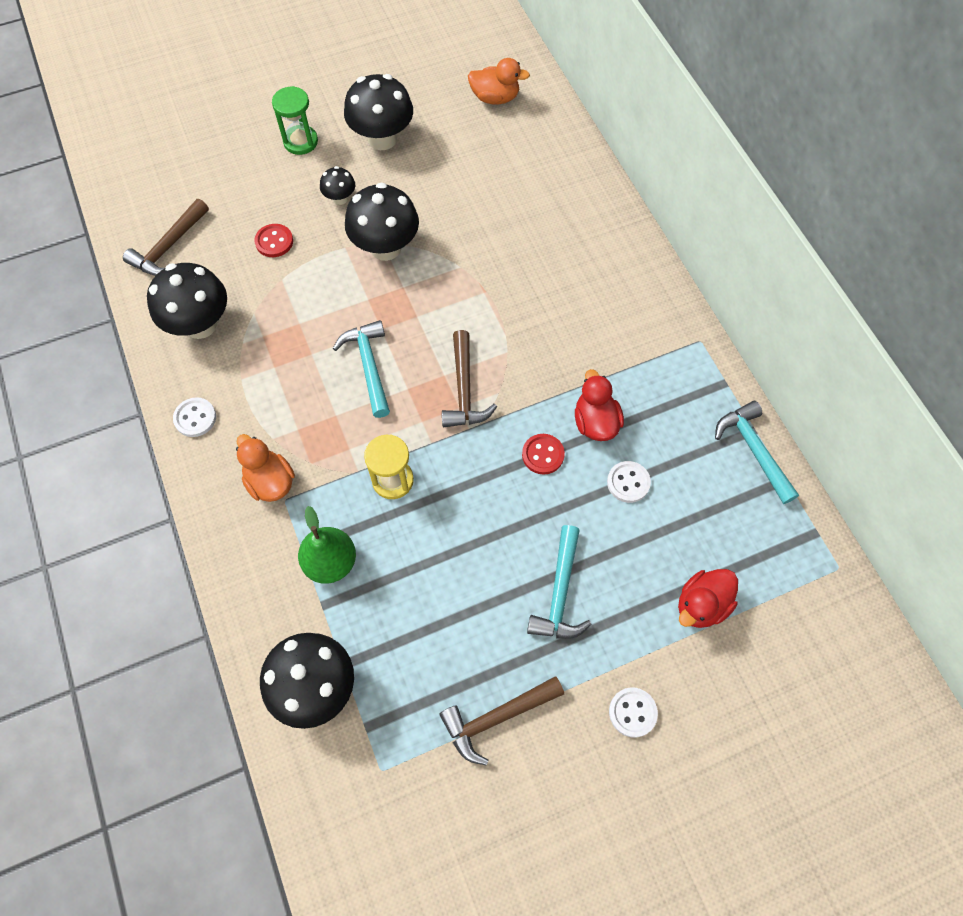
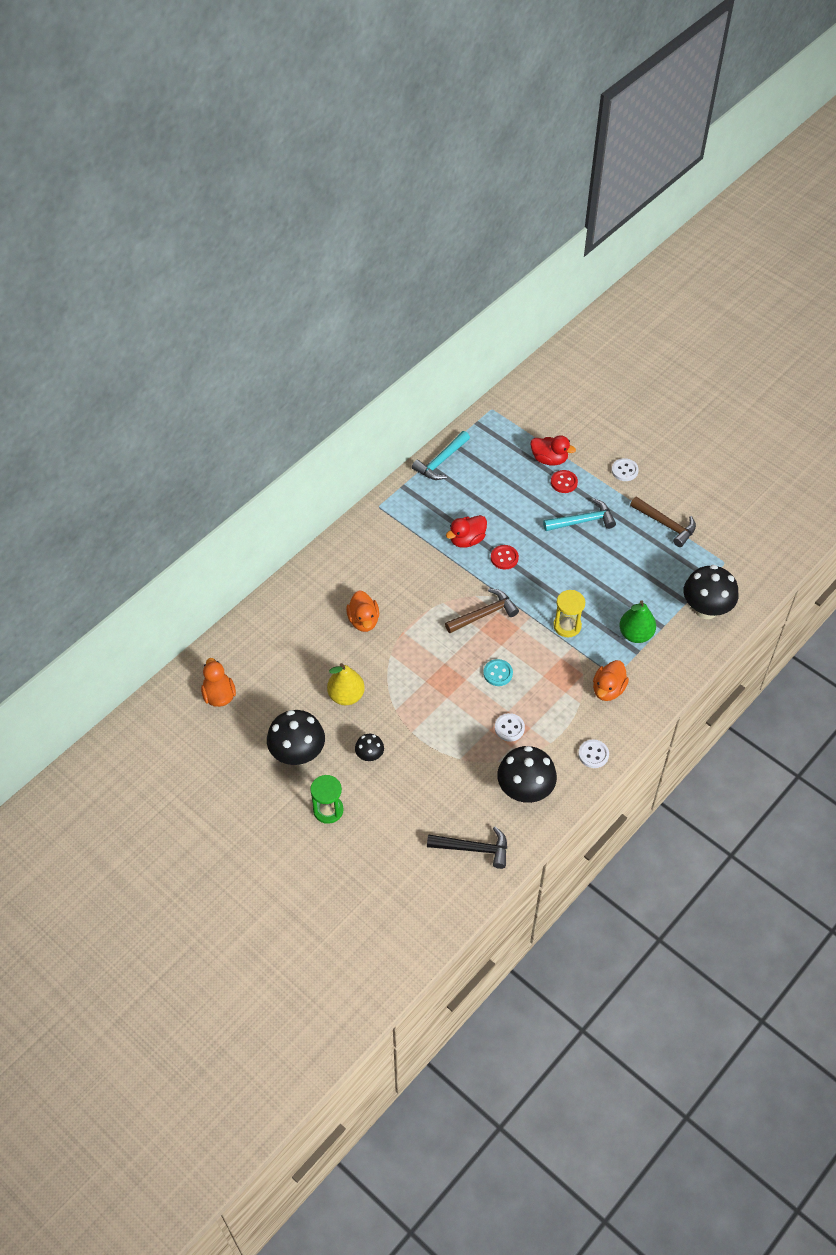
camera: 115 degrees left, 10 degrees down
(169, 246) = (473, 848): brown hammer -> black hammer
(274, 242) = (431, 780): red button -> red button (564, 482)
(369, 366) = (498, 673): turquoise hammer -> turquoise button
(385, 247) = (398, 706): black mushroom -> none
(429, 204) = (346, 696): none -> yellow pear
(523, 258) = (363, 620): none -> orange duck
(628, 482) = (497, 512): white button -> white button (509, 728)

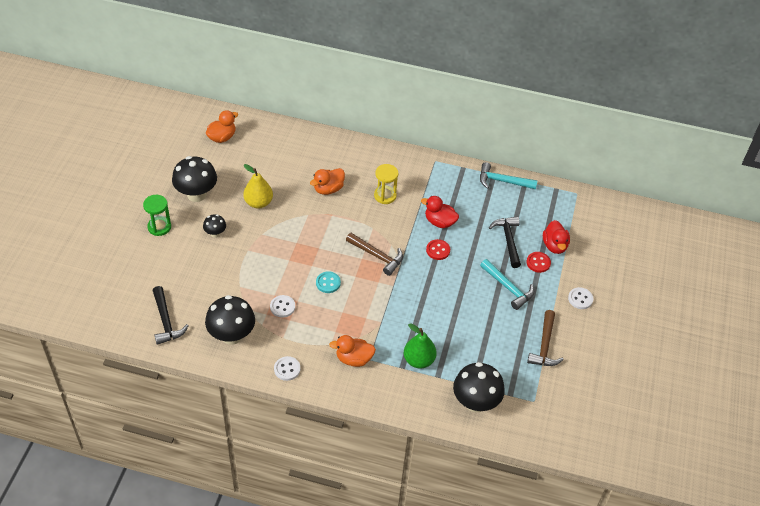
camera: 60 degrees right, 5 degrees down
(523, 493) = (508, 240): none -> black hammer
(567, 626) = (398, 311): yellow hourglass -> yellow hourglass (385, 196)

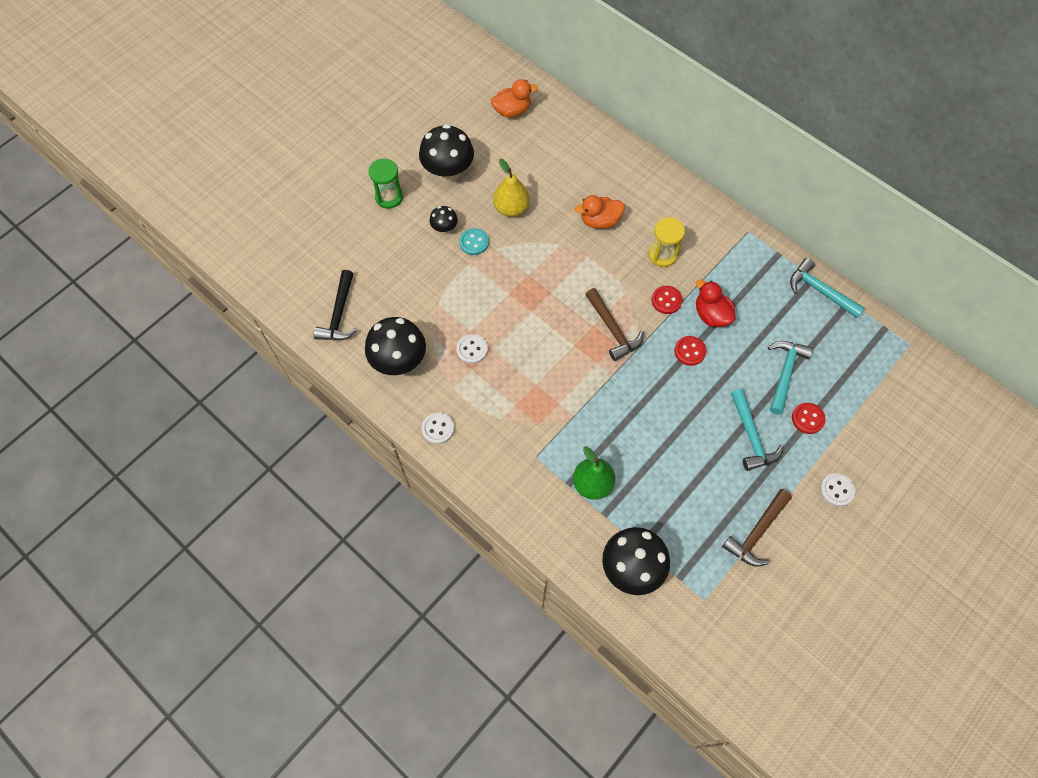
camera: 30 degrees right, 15 degrees up
(328, 283) = (538, 341): turquoise button -> turquoise button (474, 242)
(354, 359) = (518, 449): orange duck -> none
(404, 224) = (666, 300): none -> red button
(508, 240) = (785, 373): black hammer -> turquoise hammer
(554, 246) = (841, 404): red duck -> none

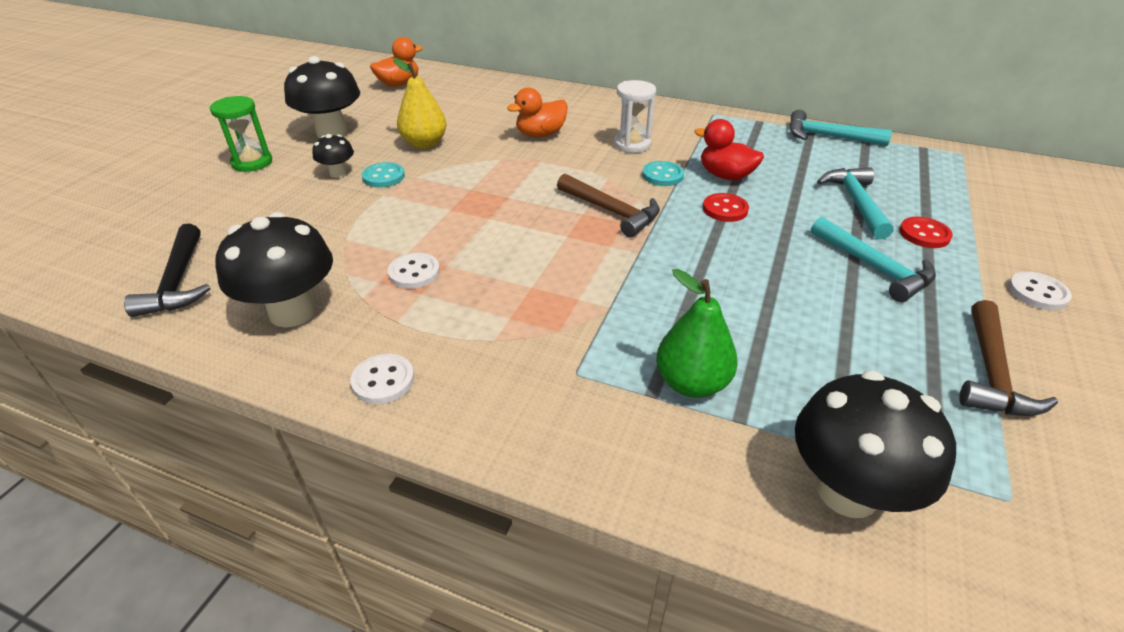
camera: 20 degrees left, 25 degrees down
(662, 255) = (632, 144): yellow hourglass -> white hourglass
(666, 300) = (662, 175): red button -> turquoise button

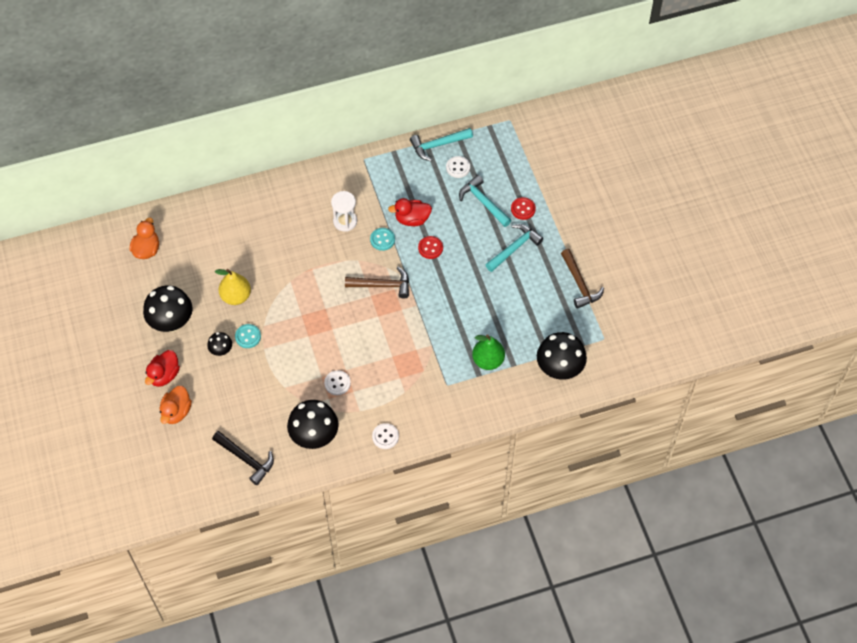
camera: 40 degrees left, 20 degrees up
(252, 162) = (164, 375): green hourglass -> red duck
(540, 134) = (289, 245): orange duck -> orange duck (176, 412)
(874, 267) = (514, 248): turquoise hammer -> turquoise hammer turned 60 degrees counterclockwise
(1037, 293) = (579, 223): white button -> white button (458, 167)

